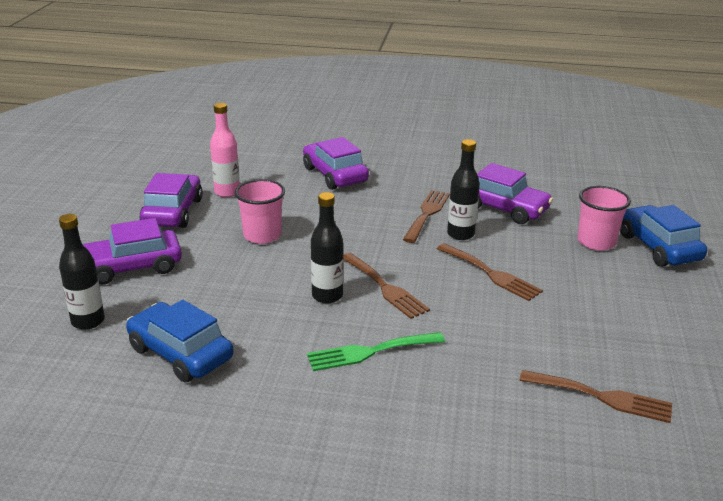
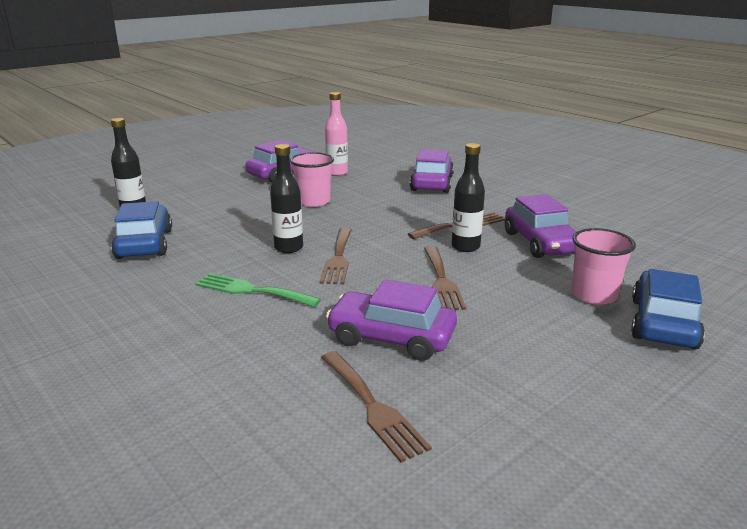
camera: 40 degrees right, 5 degrees down
(132, 267) = (206, 193): purple car -> purple car (391, 338)

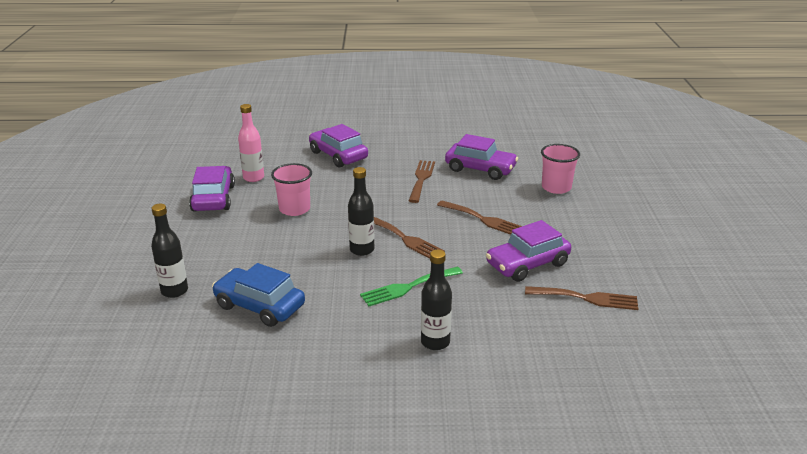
camera: 50 degrees left, 5 degrees up
(465, 247) = (452, 192): black bottle -> black bottle (435, 342)
(663, 323) = (602, 187): blue car -> none

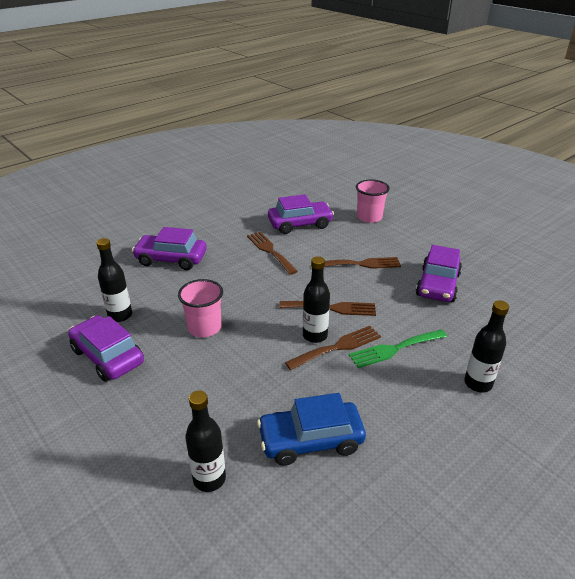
camera: 40 degrees left, 5 degrees up
(253, 178) = (120, 315): pink bottle -> black bottle
(407, 287) = (394, 349): green fork -> green fork turned 45 degrees clockwise
(587, 298) = (505, 291): brown fork -> brown fork (338, 347)

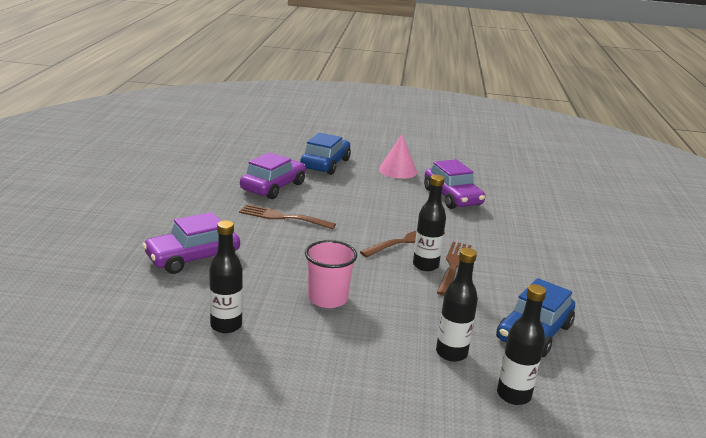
camera: 45 degrees left, 10 degrees down
(107, 356) = (276, 362): purple car -> none
(361, 264) = (376, 201): brown fork -> none
(369, 217) = (325, 164): pink cup -> blue car
(394, 349) = (491, 250): green fork -> none
(424, 242) = (398, 170): none -> pink cone
(478, 383) = (568, 249): black bottle -> black bottle (451, 353)

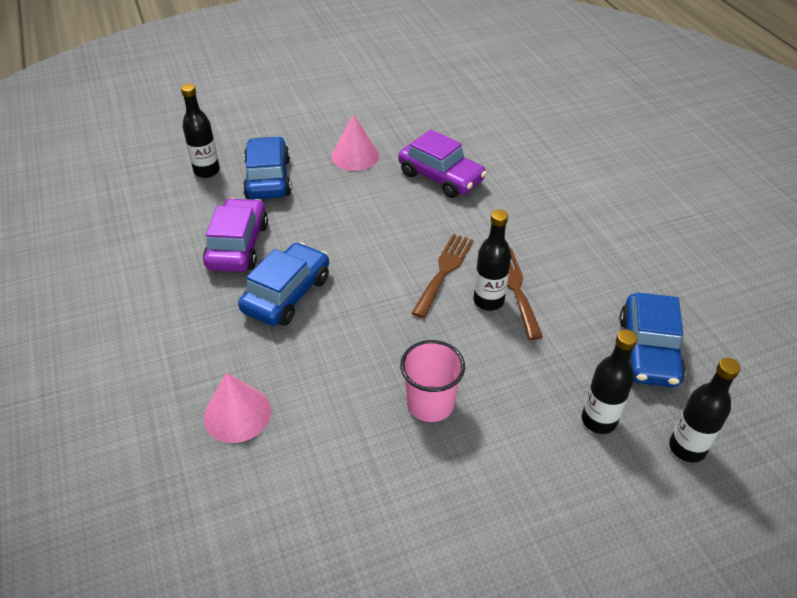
camera: 25 degrees left, 20 degrees up
(193, 258) = (237, 414): purple car -> pink cone
(226, 325) = (358, 504): black bottle -> black bottle (207, 171)
(282, 217) = (287, 294): brown fork -> blue car

